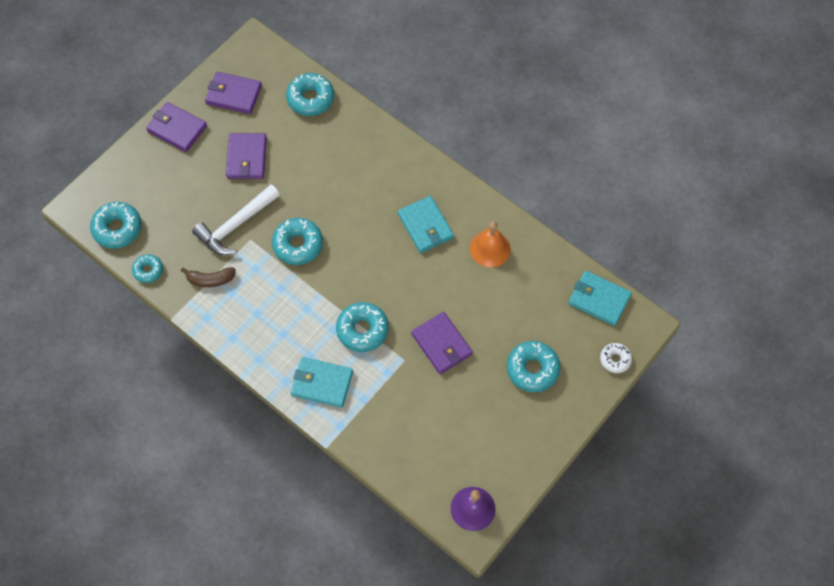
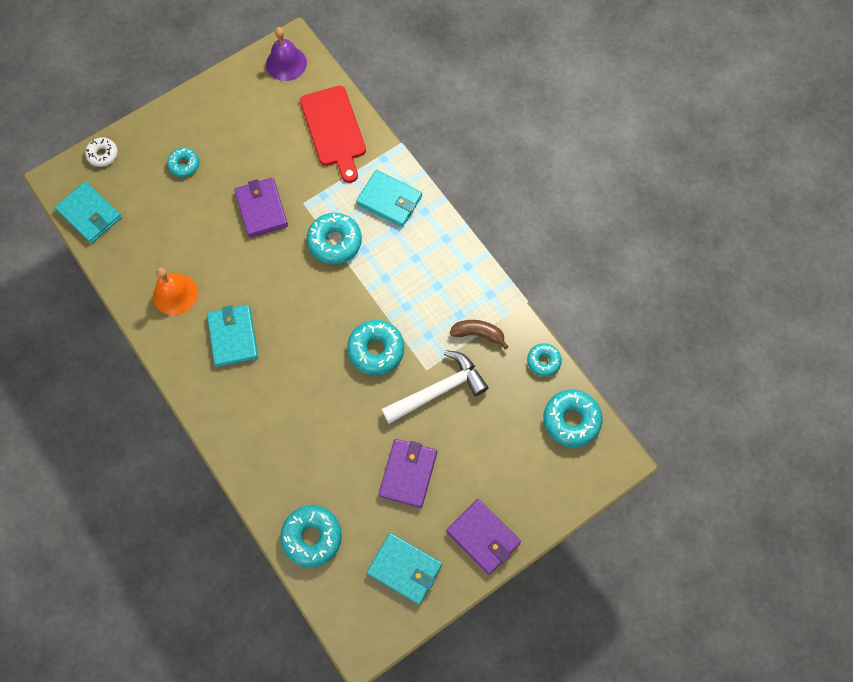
camera: 165 degrees left, 5 degrees up
(233, 95) = (404, 569): purple wallet -> turquoise wallet
(398, 444) = (334, 130): none -> red cutting board
(532, 369) = (184, 165): turquoise donut -> turquoise donut, size x0.60

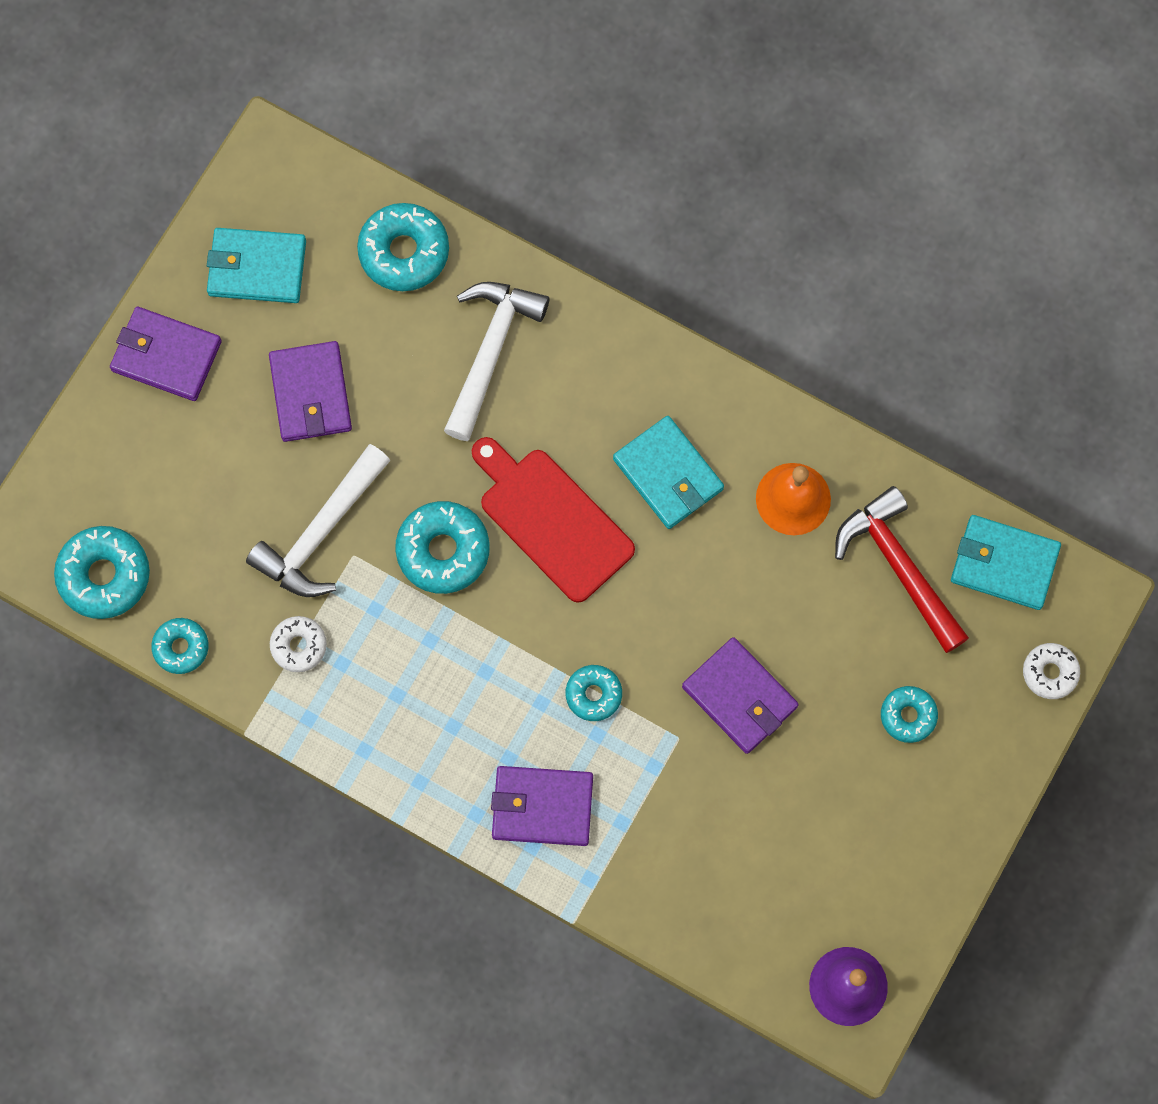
camera: 155 degrees right, 5 degrees up
(142, 235) = (899, 567): none -> red hammer
(293, 451) = (490, 352): none -> white hammer
(334, 130) = (697, 894): red cutting board -> red cutting board (551, 520)
(335, 242) = (593, 694): turquoise donut -> turquoise donut, size x0.60
(389, 200) = (542, 807): turquoise wallet -> purple wallet
(478, 334) = (299, 646): brown banana -> white donut

